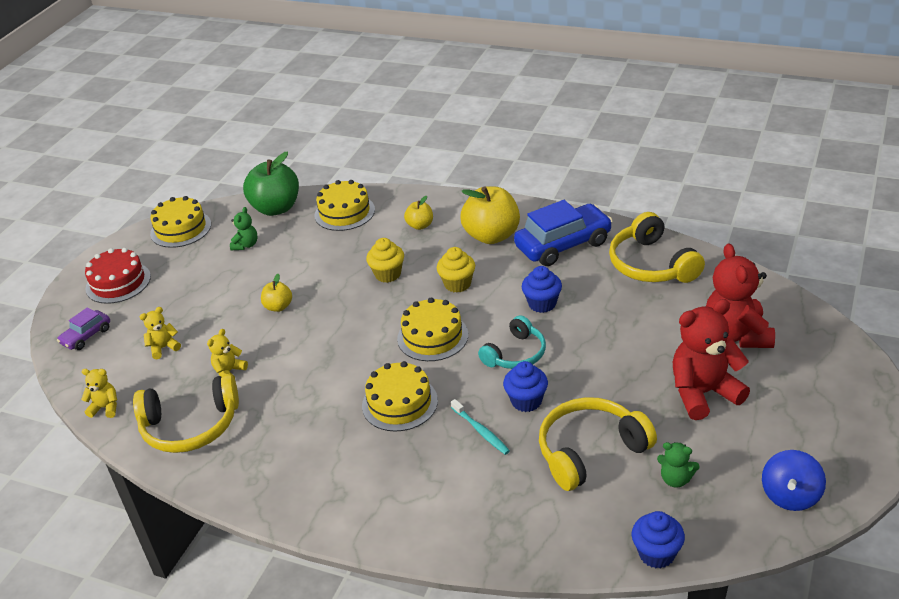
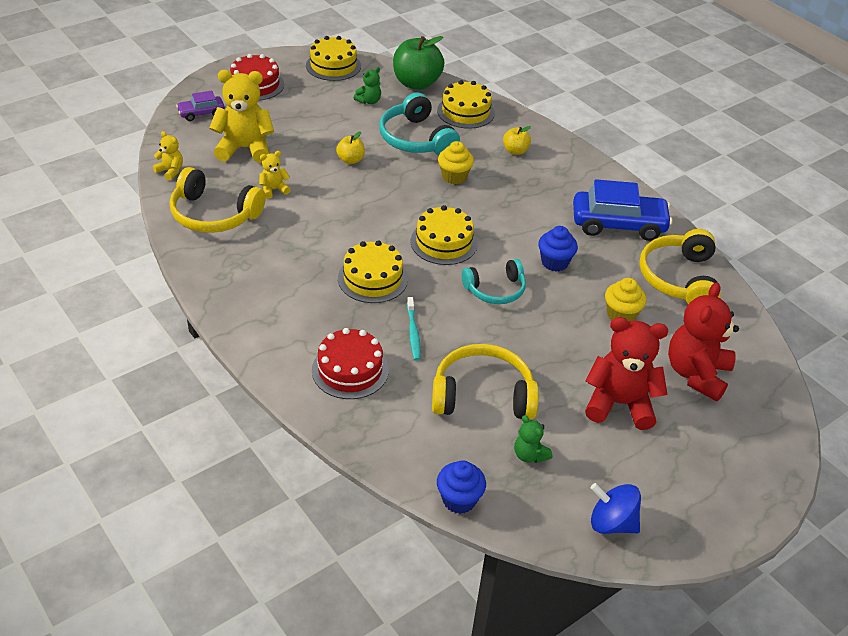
camera: 25 degrees right, 5 degrees up
(164, 348) = (245, 149): yellow teddy bear -> yellow teddy bear, size x2.06
(322, 258) = (416, 139): none -> turquoise headphones
(456, 497) = (350, 370): none -> red cake
(457, 284) = (501, 212): yellow cupcake -> yellow cupcake (621, 315)
(492, 236) = (565, 188): yellow apple -> none
(526, 401) = (469, 330): blue cupcake -> none
(790, 496) = (611, 523): blue spinning top -> blue spinning top turned 60 degrees clockwise

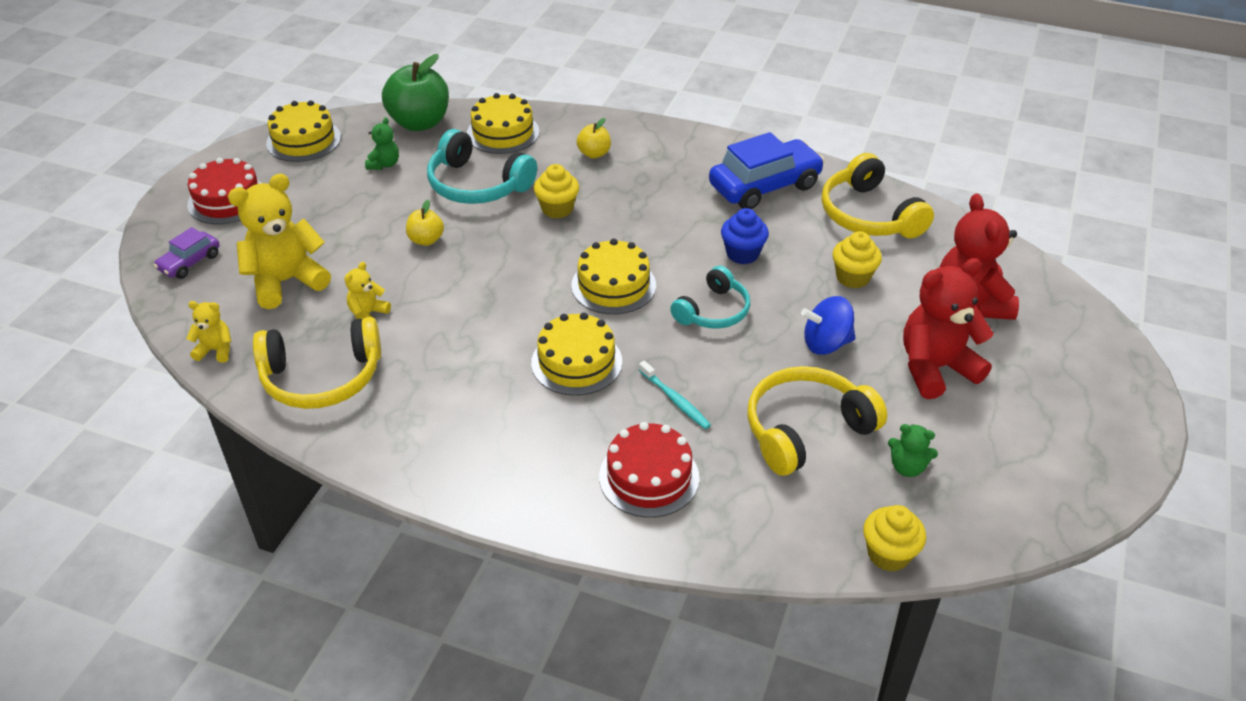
camera: 30 degrees left, 0 degrees up
(459, 500) = (888, 554): blue cupcake -> yellow cupcake
(611, 523) = (1041, 492): blue spinning top -> blue spinning top (826, 343)

